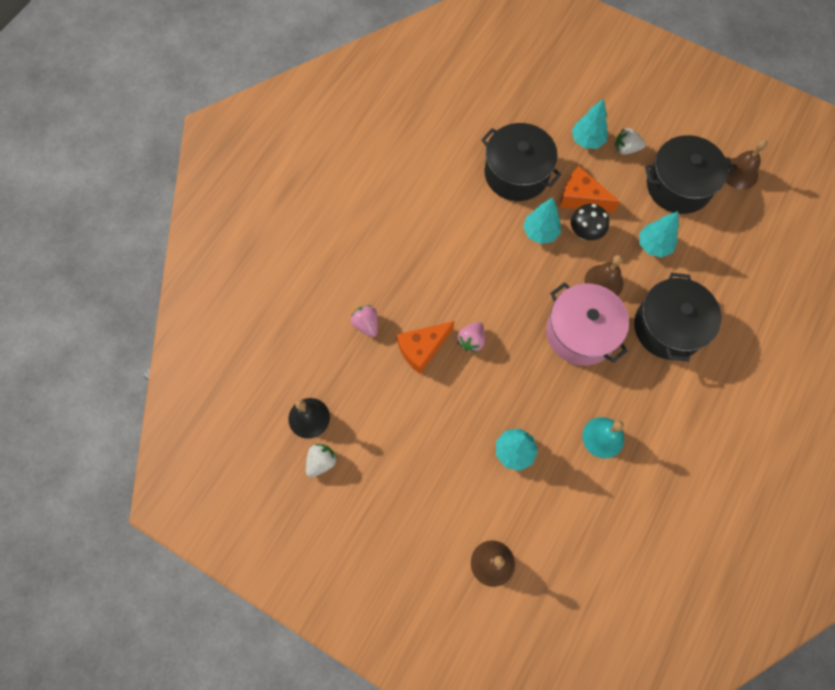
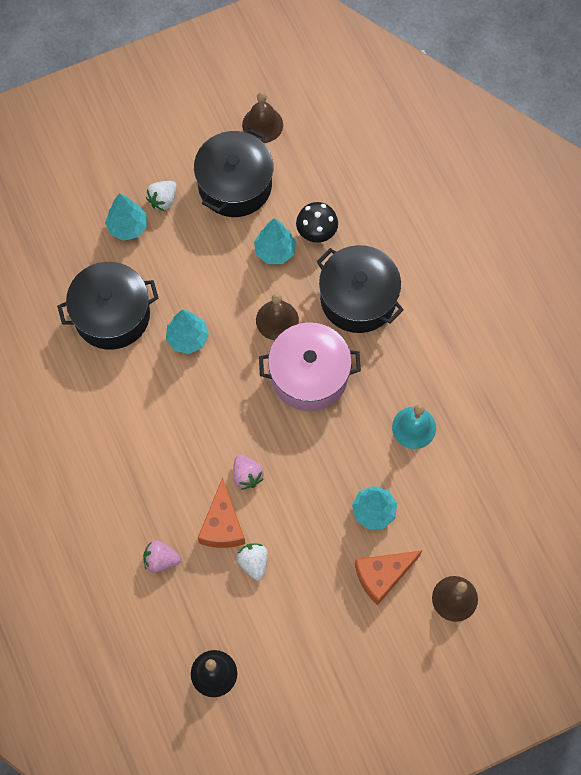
camera: 55 degrees left, 0 degrees up
(321, 462) = (263, 689): white strawberry -> white strawberry (254, 563)
(581, 198) = (182, 277): orange cheese -> orange cheese (382, 576)
(585, 233) = (218, 300): black mushroom -> black mushroom (316, 233)

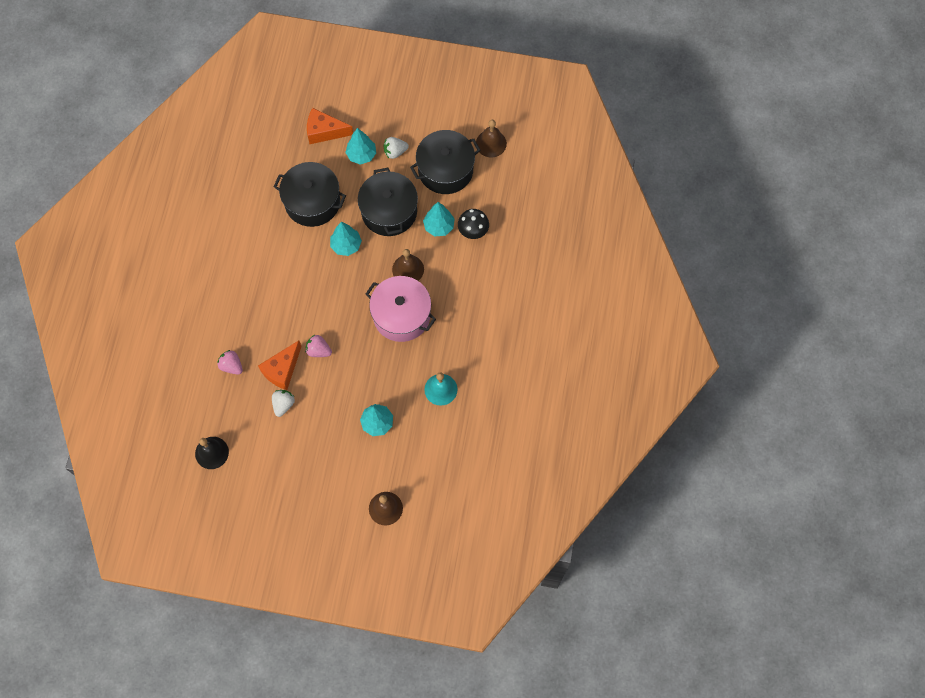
camera: 35 degrees right, 0 degrees up
(247, 475) = (318, 350): pink strawberry -> pink strawberry turned 105 degrees clockwise
(358, 298) = (467, 288): black pot -> black pot (389, 211)
(382, 576) = (353, 464): orange cheese -> orange cheese (324, 131)

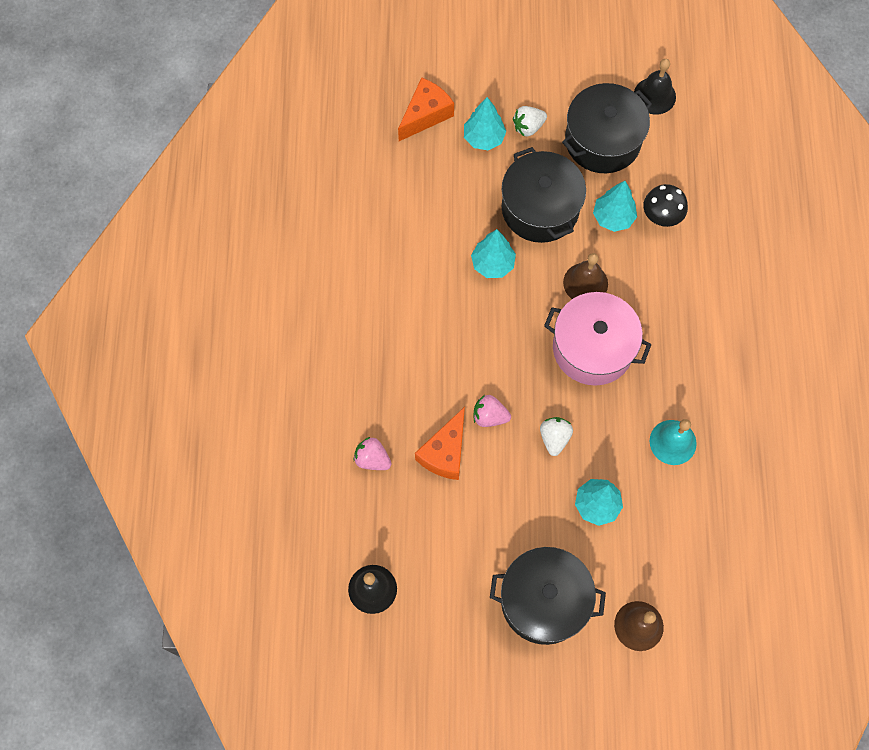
camera: 10 degrees left, 0 degrees up
(283, 404) = (458, 501): white strawberry -> white strawberry (554, 438)
(312, 202) = (432, 212): black pot -> black pot (544, 600)
(324, 131) = (425, 115): orange cheese -> orange cheese turned 135 degrees clockwise
(491, 143) = (654, 96): brown bell -> black bell

